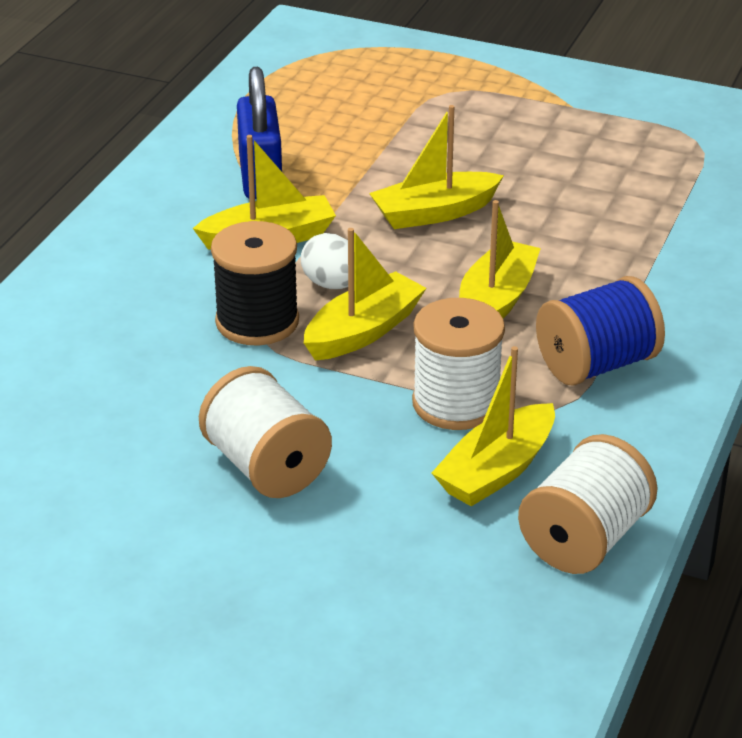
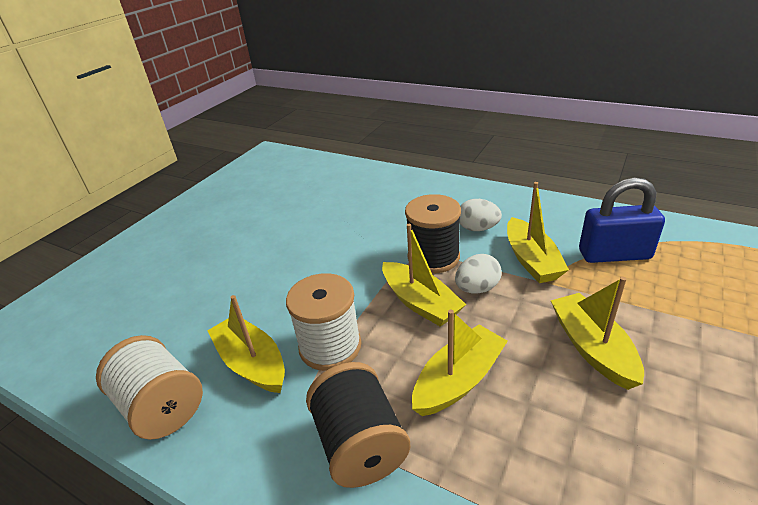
camera: 100 degrees right, 0 degrees up
(182, 280) = (477, 228): none -> white egg
(266, 467) = (295, 263): white spool -> none
(496, 301) = (458, 380): yellow boat -> yellow boat turned 75 degrees counterclockwise
(596, 365) = (360, 444): blue spool -> black spool

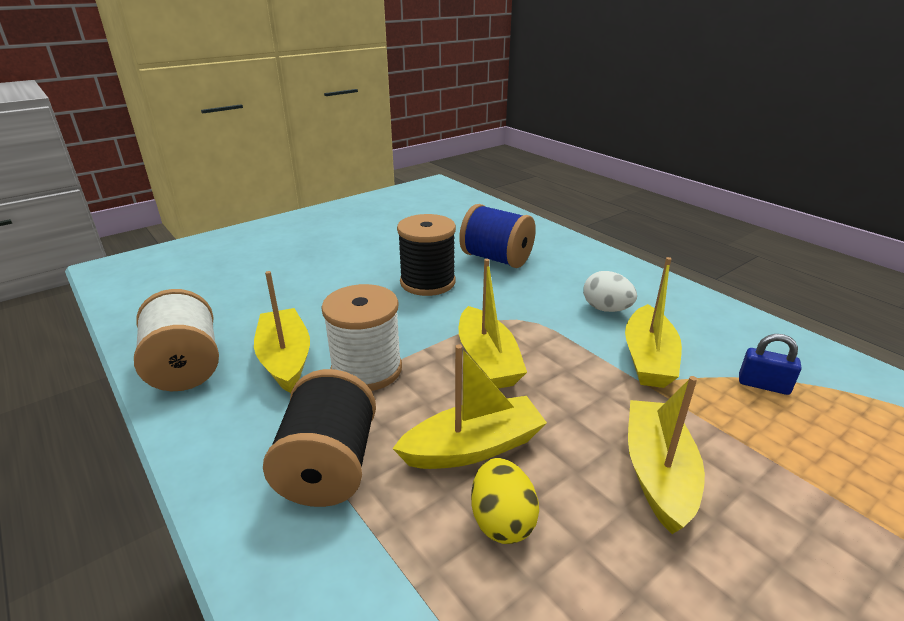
camera: 20 degrees right, 5 degrees down
(367, 209) = (496, 259): none -> blue spool
(433, 257) = (534, 322): black spool -> black spool (427, 282)
(477, 288) = (561, 367): white egg -> none
(517, 430) = (502, 521): none -> yellow egg
(614, 254) = (763, 385): blue padlock -> blue padlock, size x0.53

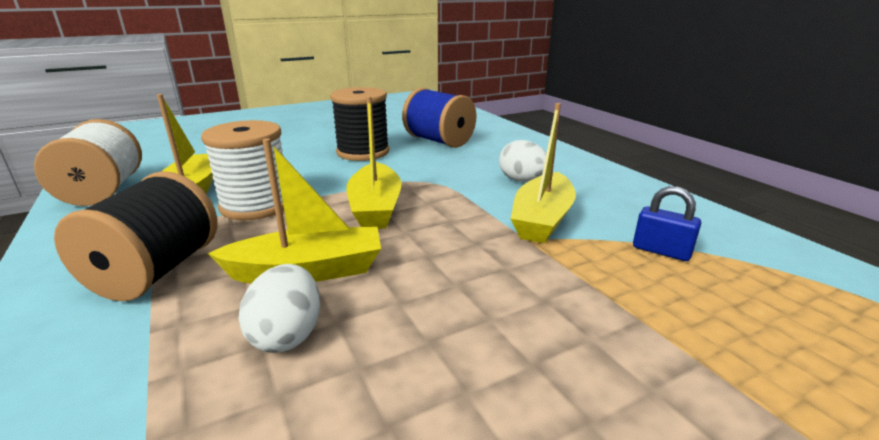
camera: 10 degrees right, 5 degrees down
(502, 521) = (287, 335): yellow egg -> white egg
(658, 473) = (491, 313): yellow boat -> none

